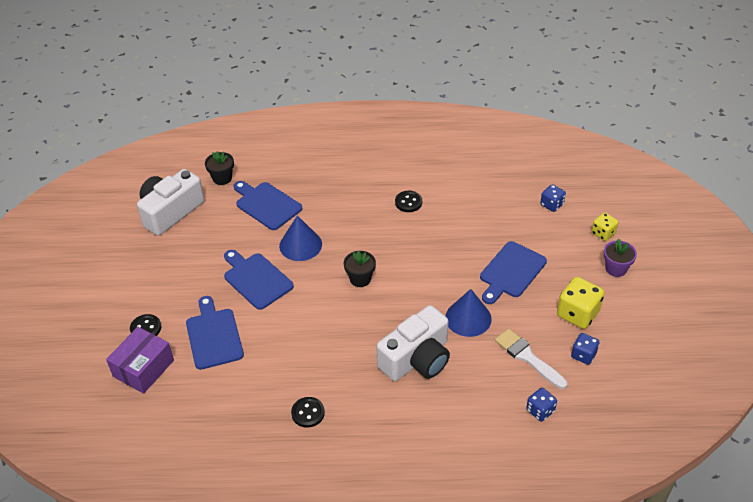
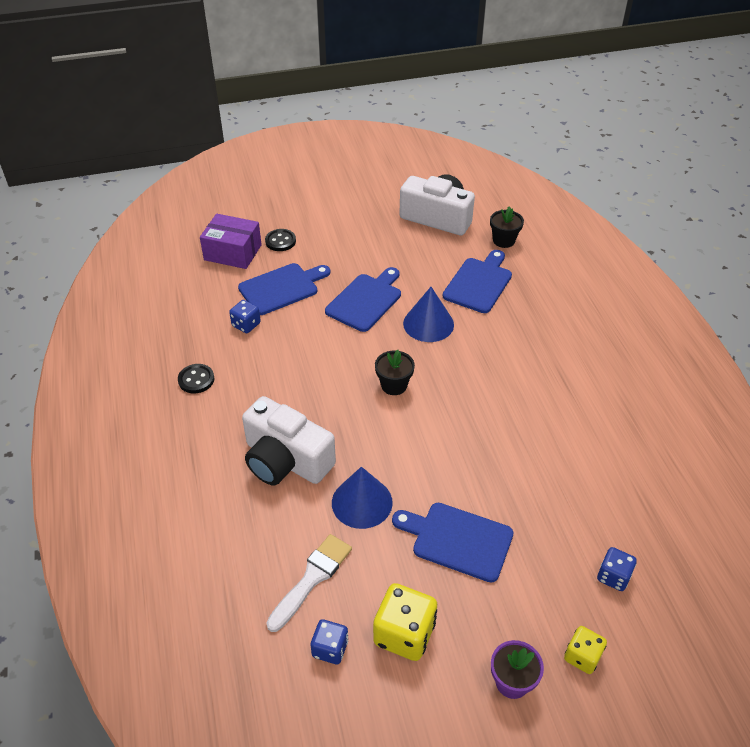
camera: 75 degrees right, 0 degrees up
(408, 202) = (540, 407): black button -> none
(540, 411) = (227, 603): blue dice -> blue dice (246, 325)

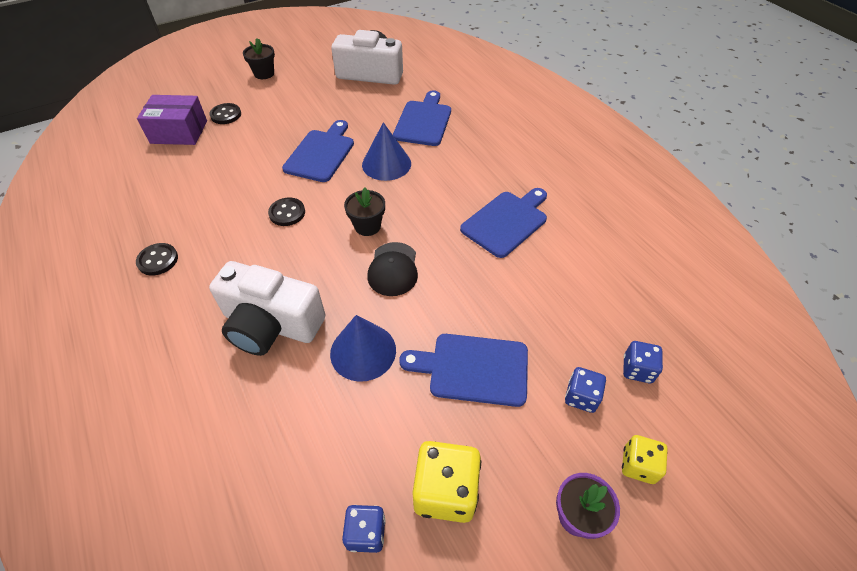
camera: 15 degrees left, 5 degrees up
(246, 325) = (204, 196): blue dice -> blue dice (581, 397)
(282, 288) = (235, 156): blue cutting board -> blue cutting board (506, 221)
(312, 578) = (327, 451): white brush -> none
(320, 357) = (287, 213): none -> black button
(408, 432) = (393, 269): none -> black cap
(504, 240) = (435, 83): black flower pot -> black flower pot (264, 74)

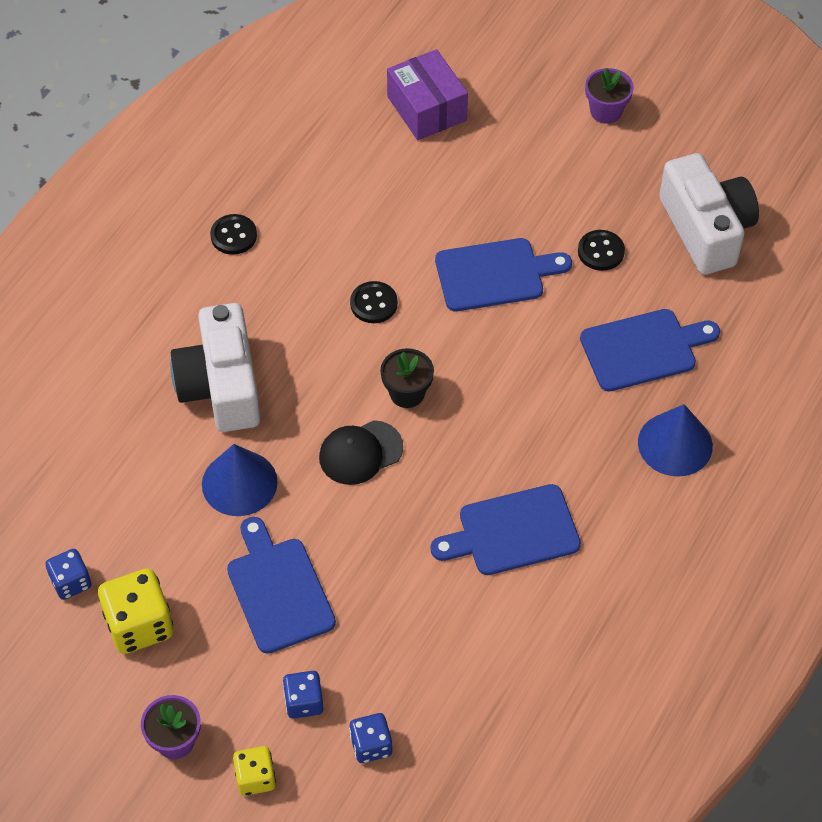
camera: 60 degrees right, 5 degrees up
(226, 115) = (492, 131): black button -> black button (601, 251)
(264, 74) = (606, 111): black flower pot -> purple flower pot
(386, 164) = (526, 353): blue cone -> blue cone (675, 444)
(506, 221) = (512, 532): blue cutting board -> blue cutting board turned 150 degrees clockwise

